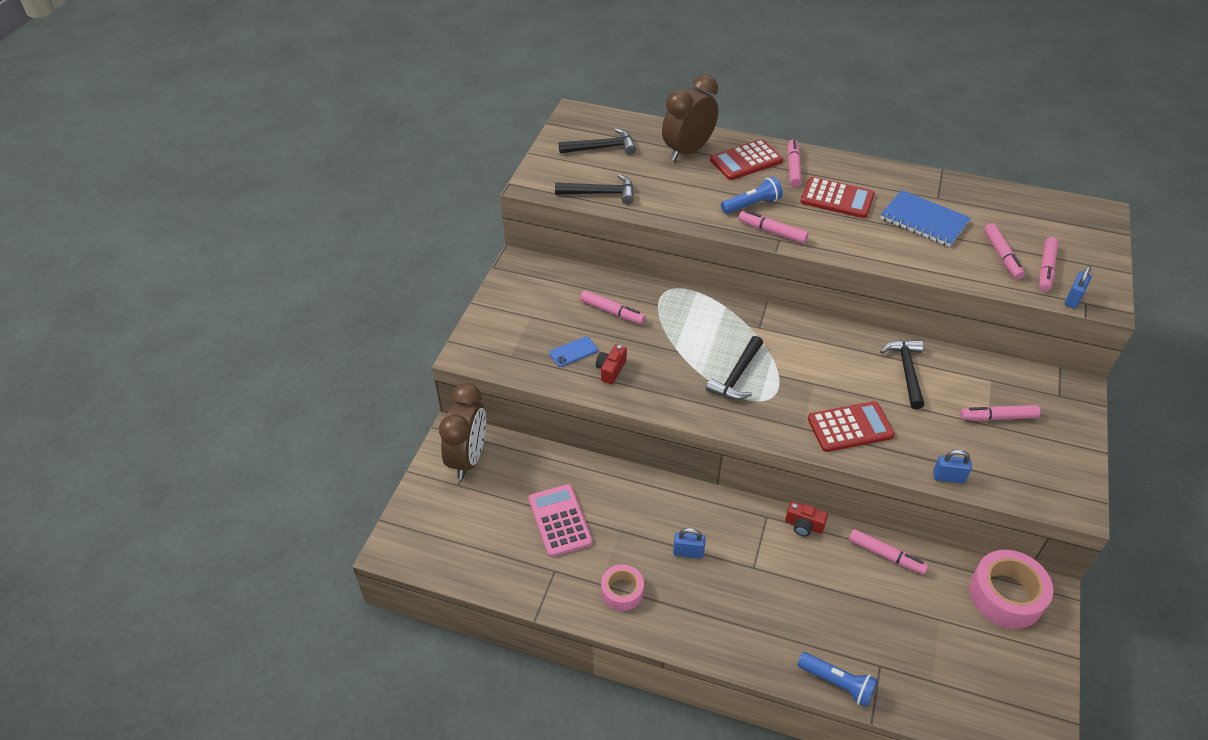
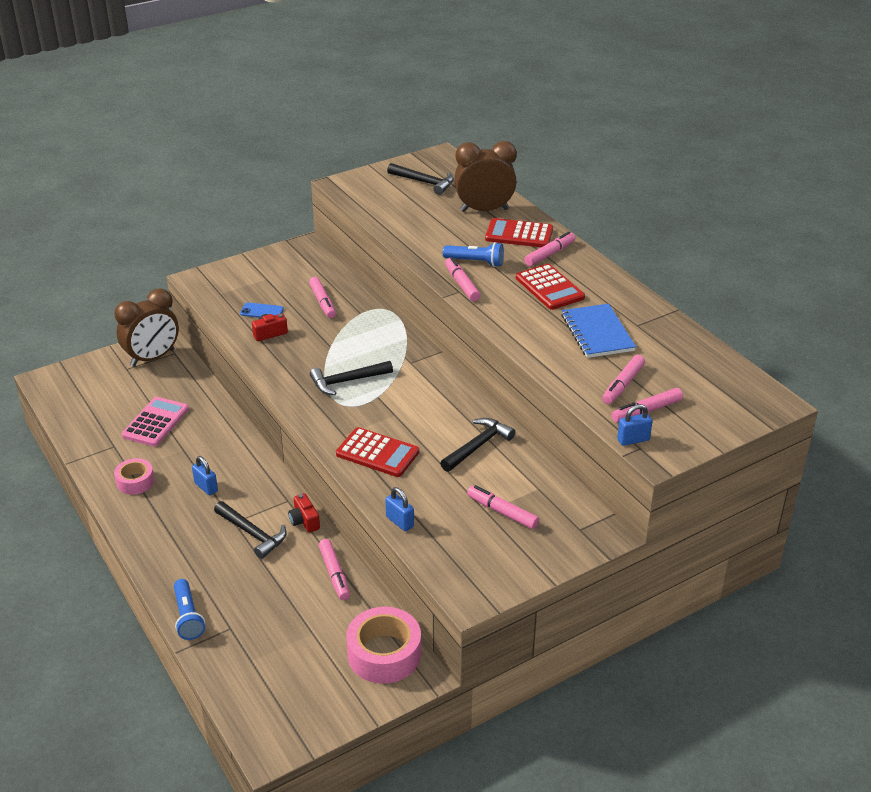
camera: 40 degrees right, 10 degrees down
(600, 193) = (377, 208): black hammer -> black hammer (252, 534)

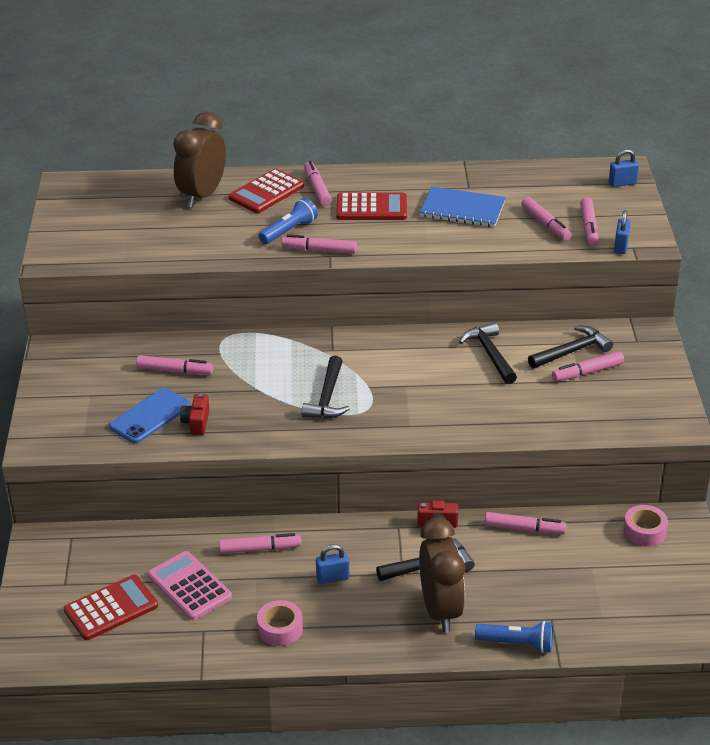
camera: 60 degrees left, 0 degrees up
(152, 358) = (64, 557): brown clock -> brown clock (440, 610)
(216, 439) = (260, 549): none -> pink marker
(262, 311) = (150, 416): blue phone -> blue phone, size x1.61
(377, 453) = (454, 414): red calculator -> red calculator (111, 608)
(384, 654) = (644, 531): pink tape -> pink tape, size x0.59
(399, 522) = (559, 432): blue padlock -> blue padlock (622, 183)
(424, 182) = (109, 210): black hammer -> black hammer (572, 351)

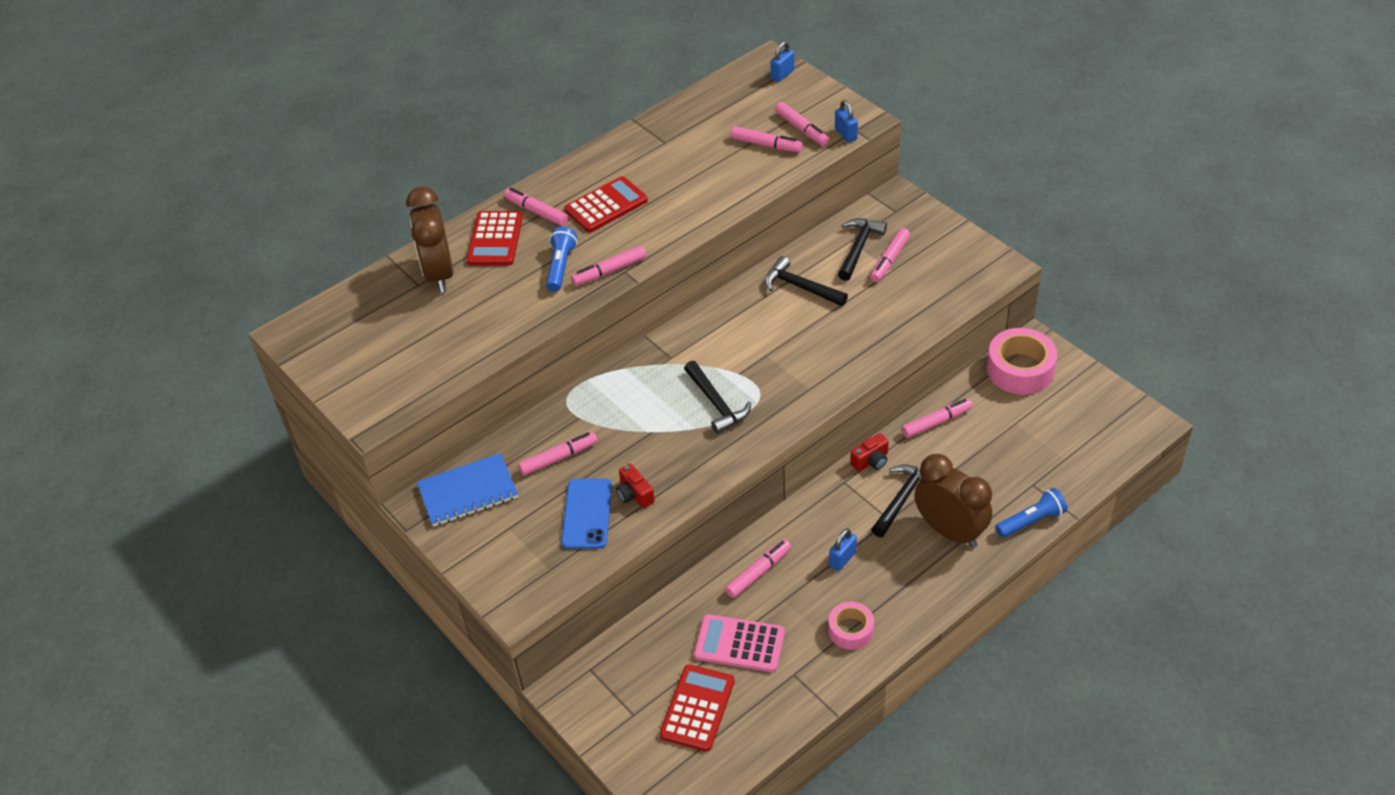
camera: 35 degrees left, 10 degrees up
(462, 209) = (684, 166): blue notebook -> blue notebook (468, 492)
(644, 531) = (1020, 369): pink tape -> pink tape, size x1.69

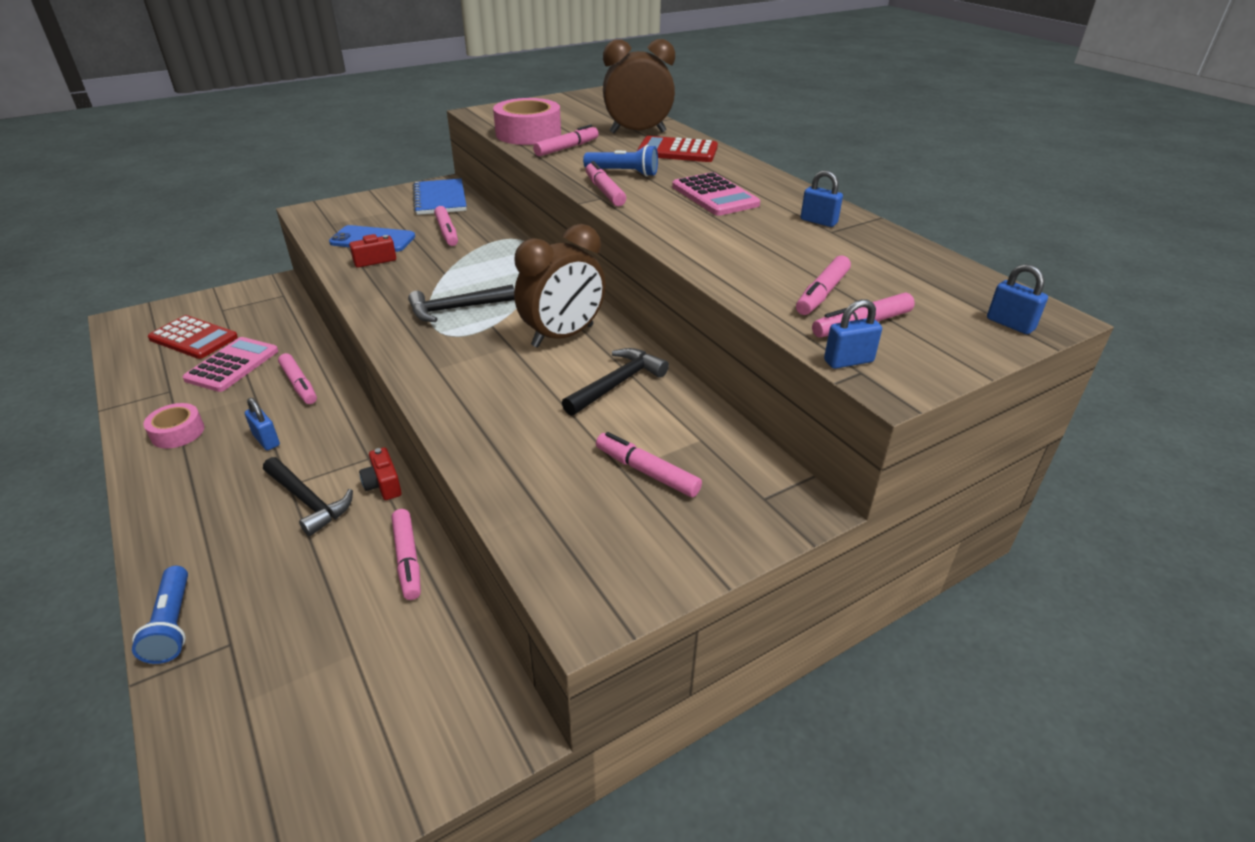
camera: 95 degrees right, 10 degrees down
(536, 211) = (714, 167): pink marker -> pink marker (567, 148)
(606, 205) = (714, 196): red calculator -> pink calculator
(648, 148) = (818, 221): none -> blue padlock
(858, 248) = (681, 445): black hammer -> none
(950, 531) = (228, 534): brown clock -> brown clock (563, 336)
(1020, 369) = (457, 691): pink tape -> pink tape (528, 134)

